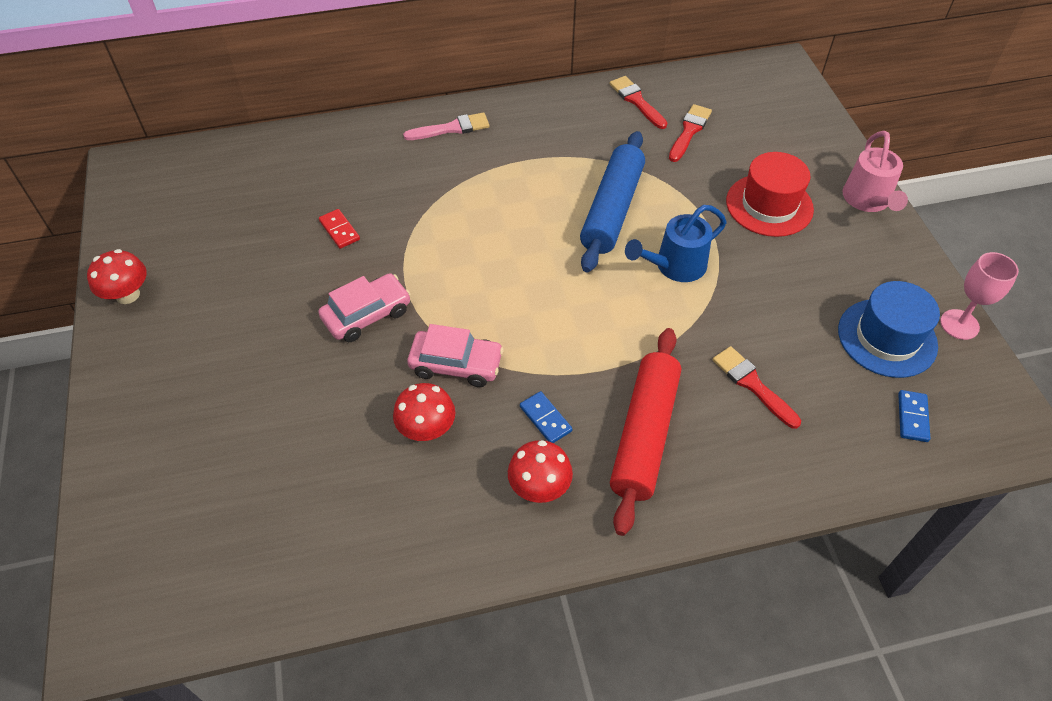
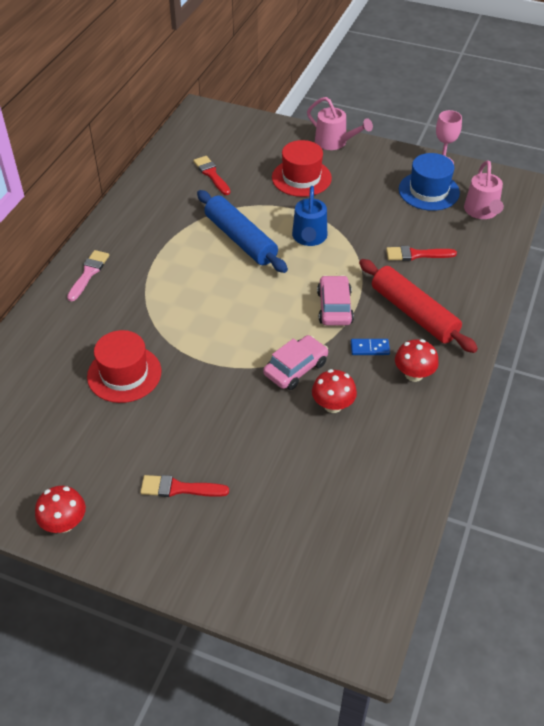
camera: 55 degrees left, 5 degrees down
(339, 230) = (124, 374): red domino -> red hat
(367, 315) = (215, 393): pink car -> pink car (334, 307)
(636, 101) = (161, 181): red brush -> red brush (179, 488)
(912, 417) = (482, 212): blue domino -> pink watering can

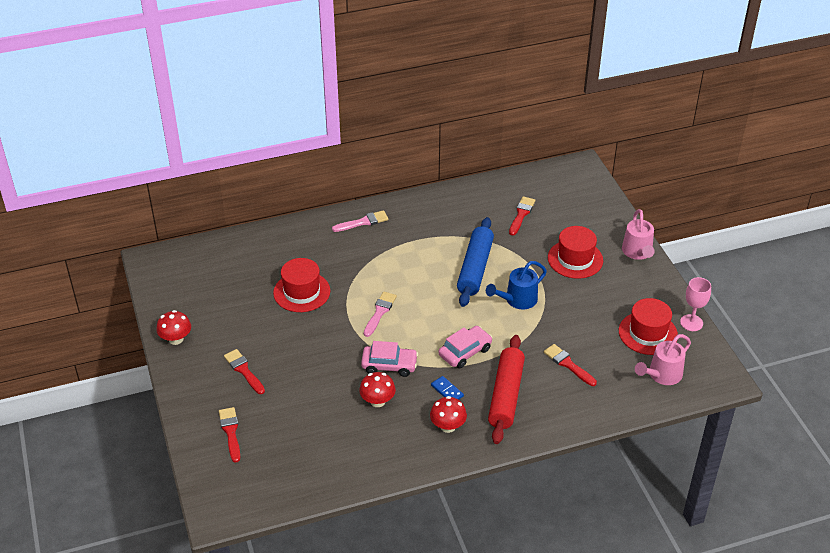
camera: 50 degrees right, 5 degrees down
(220, 334) = (380, 312): none -> pink brush
(255, 554) = (230, 432): none -> red brush
(428, 191) = (648, 333): blue hat -> red hat

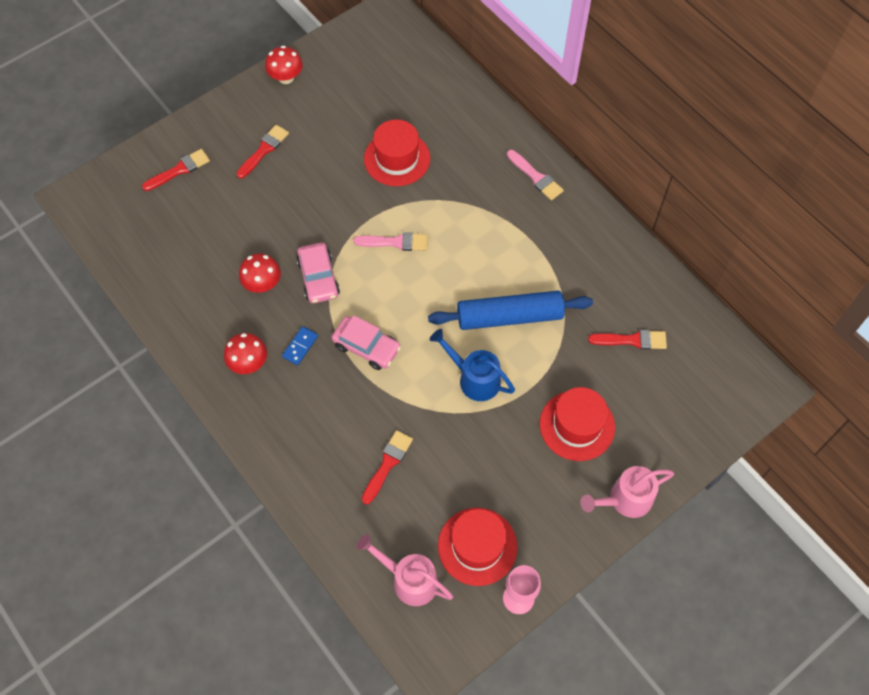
camera: 70 degrees right, 20 degrees up
(506, 395) = (314, 409): red rolling pin -> none

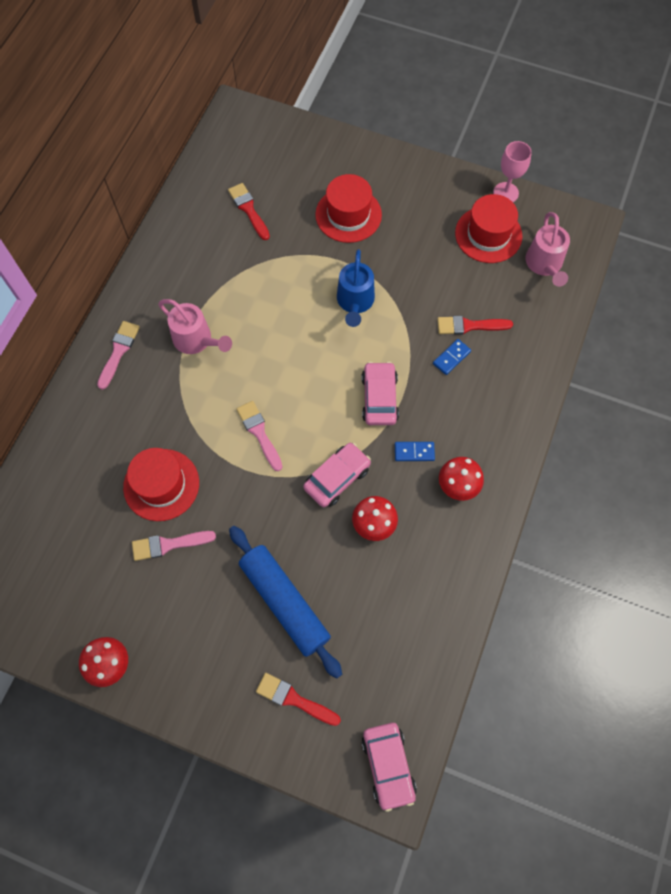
camera: 120 degrees left, 5 degrees up
(93, 203) = (388, 765): none -> pink car
(264, 150) = (220, 624): red brush -> none
(345, 144) = (168, 544): none -> pink brush
(366, 428) = (451, 357): none -> blue domino
(509, 316) = (280, 304): blue rolling pin -> blue rolling pin (284, 602)
(624, 500) = (387, 161): pink watering can -> pink watering can (197, 340)

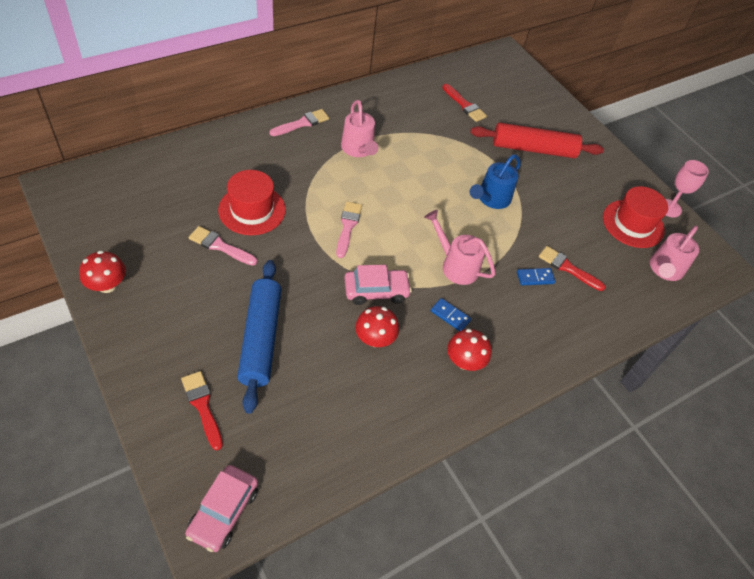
camera: 30 degrees right, 15 degrees down
(248, 209) = (464, 105): red brush -> red brush turned 135 degrees clockwise
(348, 215) = (533, 149): red hat -> red rolling pin
(379, 398) = (455, 265): pink car -> pink watering can

